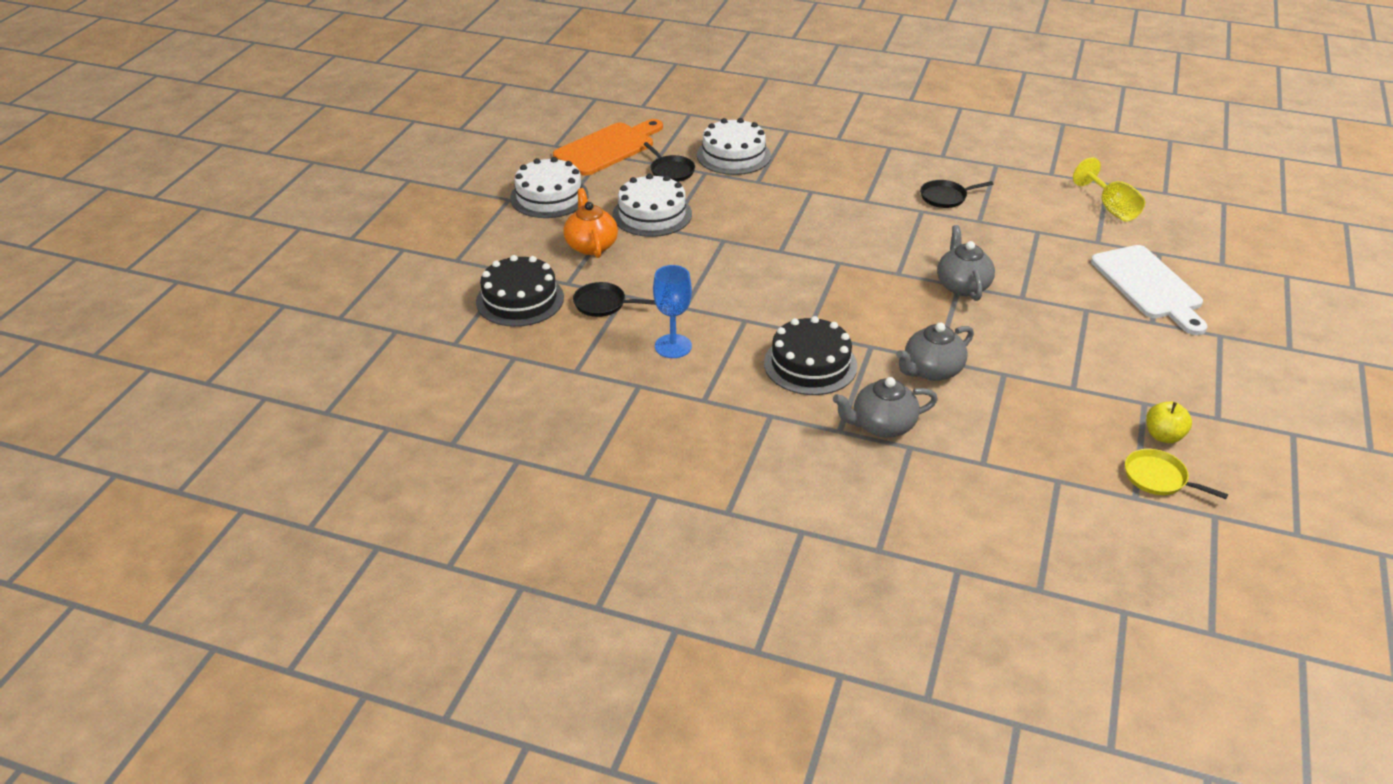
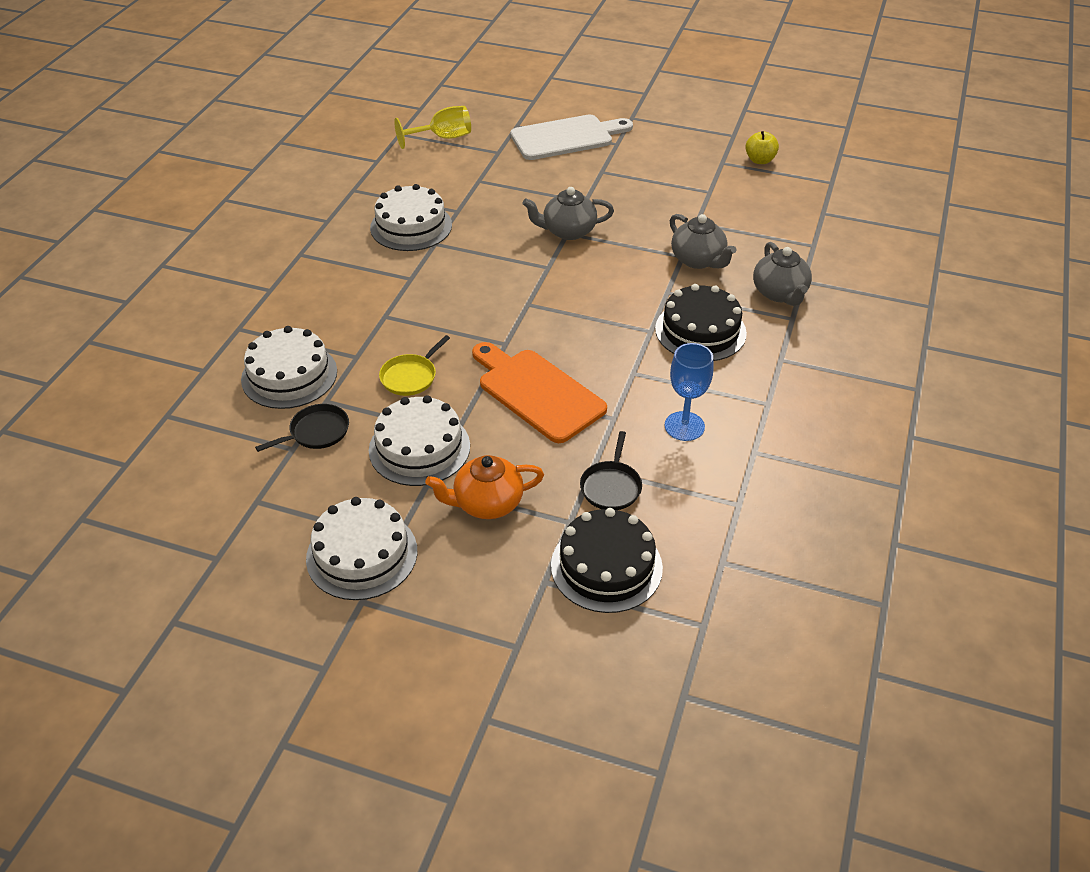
camera: 90 degrees left, 5 degrees up
(608, 148) = (239, 497): orange cutting board -> orange cutting board (537, 392)
(945, 197) = (411, 226): black pan -> white cake
(1158, 478) = (807, 169): yellow pan -> yellow pan (410, 377)

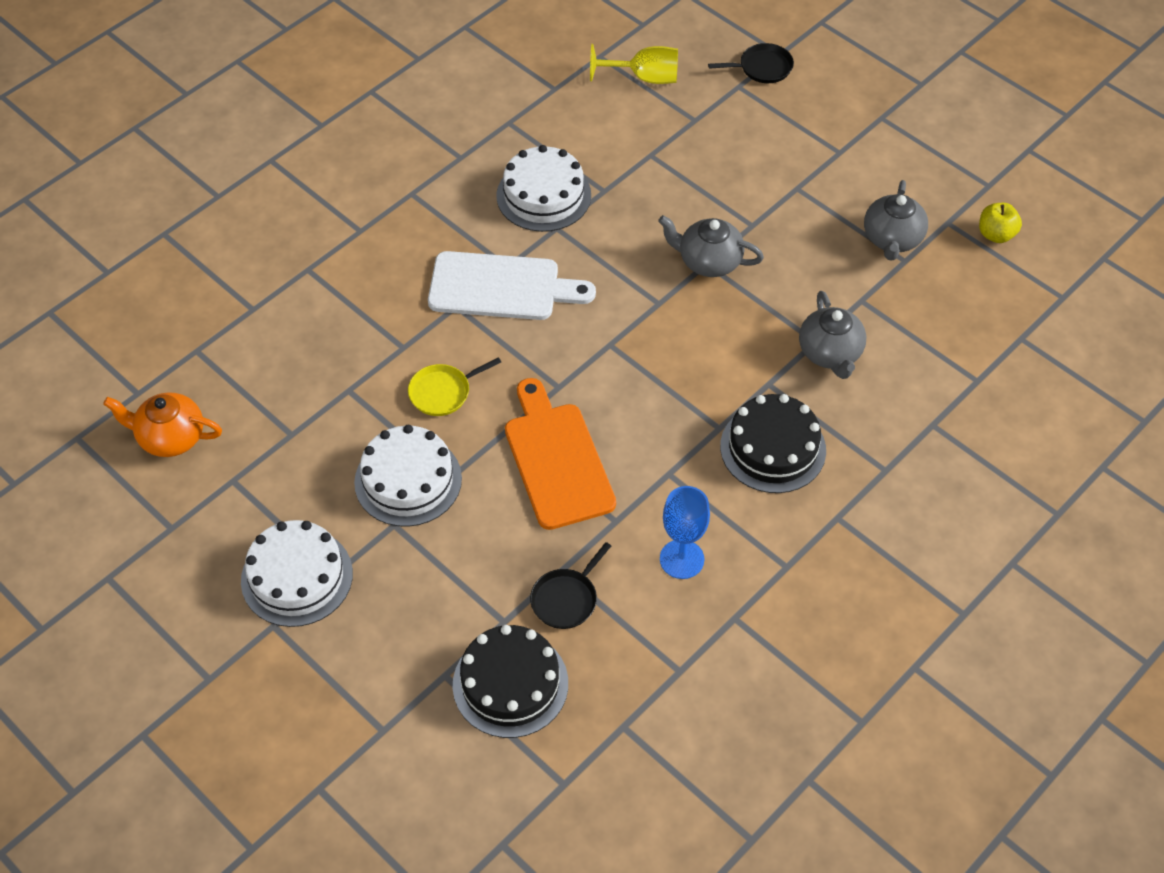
camera: 25 degrees right, 10 degrees up
(289, 375) = (329, 346): white cake -> none
(316, 432) = (322, 423): black pan -> black pan (762, 67)
(487, 503) = (438, 569): orange teapot -> orange teapot (171, 437)
(566, 137) = (785, 123): white cutting board -> white cutting board (501, 287)
(779, 293) = (893, 432): grey teapot -> grey teapot (892, 239)

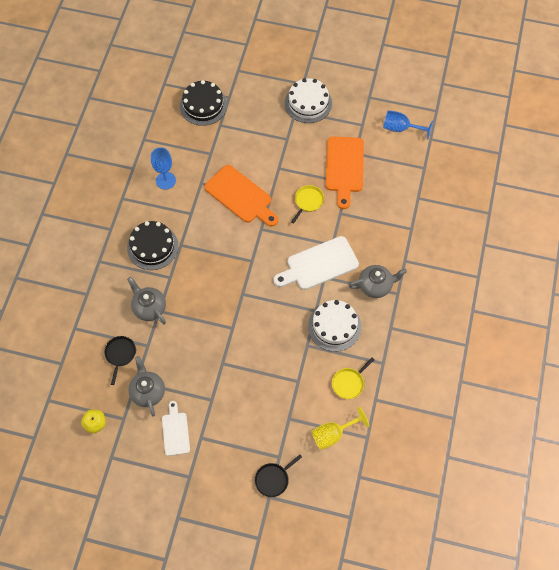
camera: 150 degrees right, 10 degrees up
(171, 437) = (400, 128): orange teapot -> blue goblet
(332, 418) = (344, 168): none -> orange cutting board
(408, 480) = (294, 158): white cake -> none
(566, 599) = (201, 144): black pan -> black pan (120, 354)
(577, 121) = (349, 383): none -> yellow pan
(709, 261) = (232, 329): grey teapot -> grey teapot (375, 286)
(874, 174) = (175, 431): none -> white cutting board

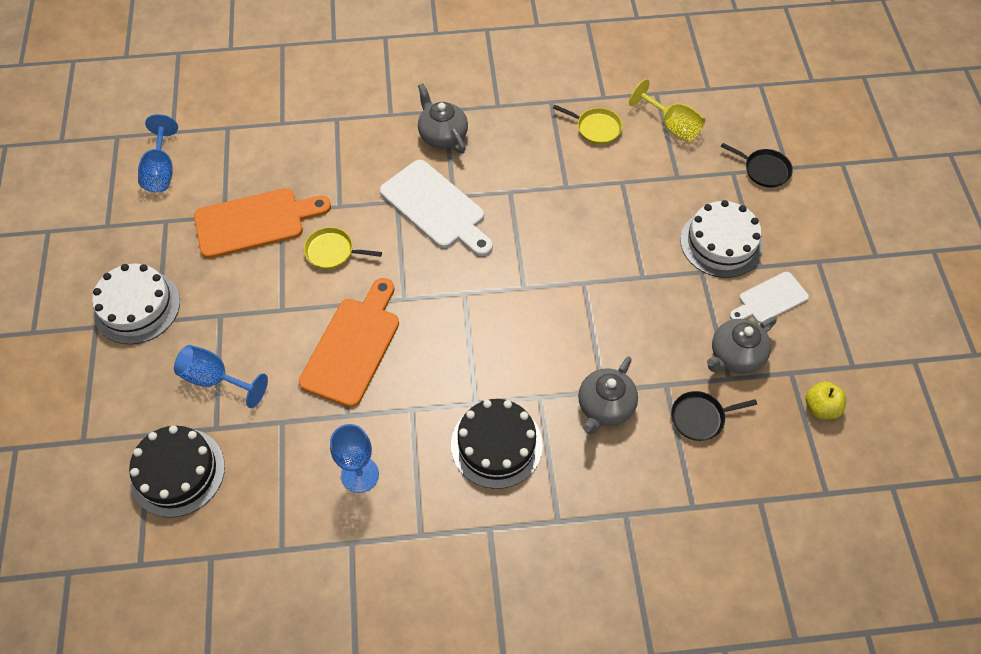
camera: 110 degrees left, 5 degrees down
(248, 130) = (215, 379): none -> blue goblet
(334, 326) = (524, 164): white cake -> white cake (721, 243)

